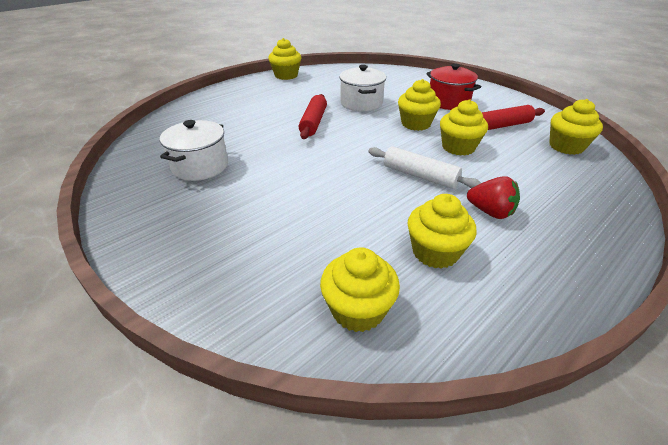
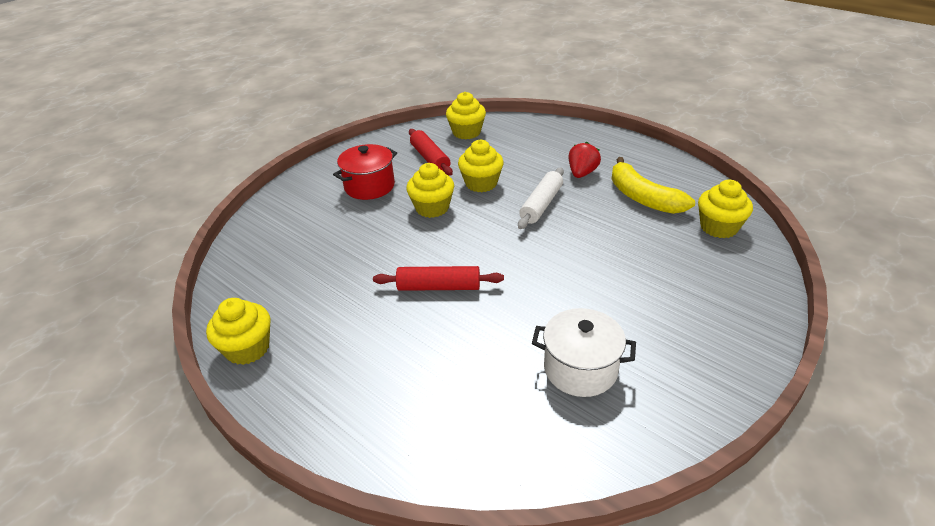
camera: 95 degrees left, 0 degrees up
(361, 103) = (374, 251): white pot -> none
(435, 252) = (643, 197): yellow cupcake -> yellow banana

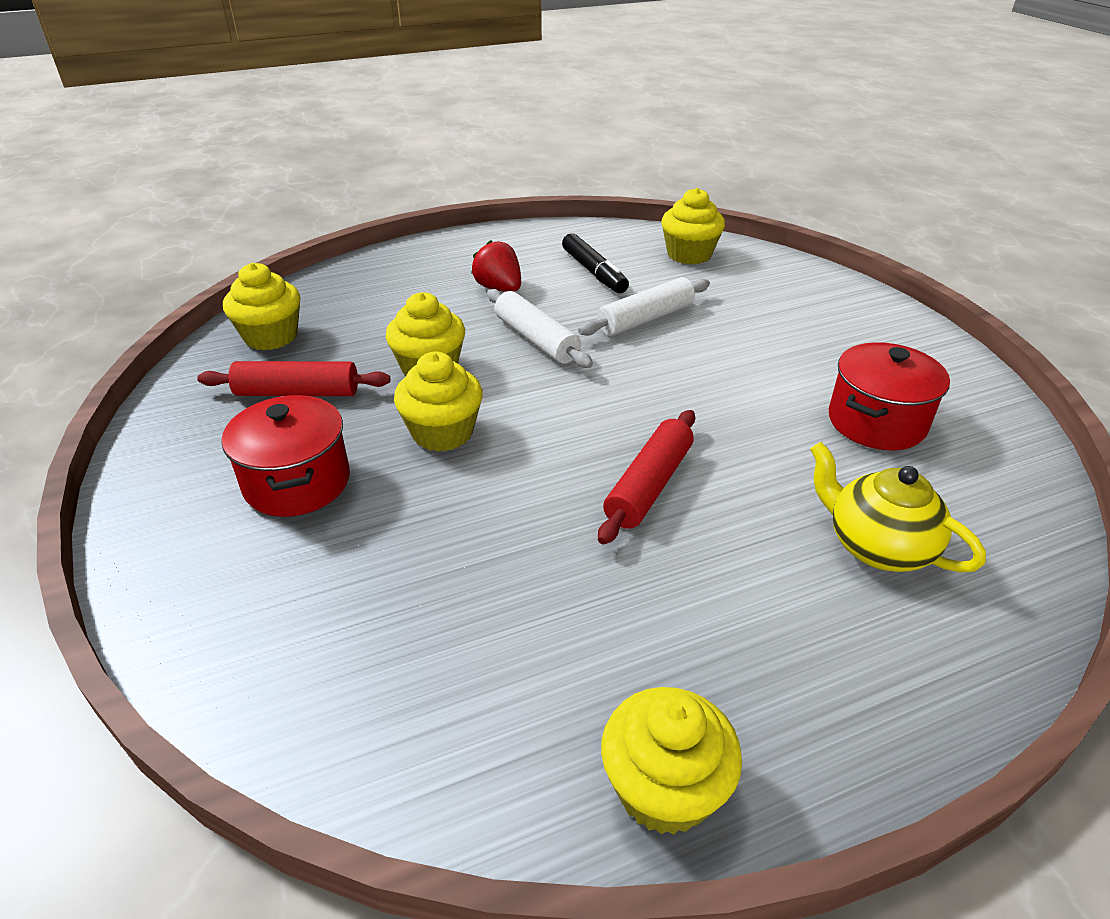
camera: 65 degrees left, 0 degrees up
(446, 391) = (877, 546): none -> yellow teapot
(580, 369) = (876, 422): white pot -> red pot
(607, 235) = (645, 319): none -> white rolling pin
(643, 197) = (594, 272): yellow banana -> black marker

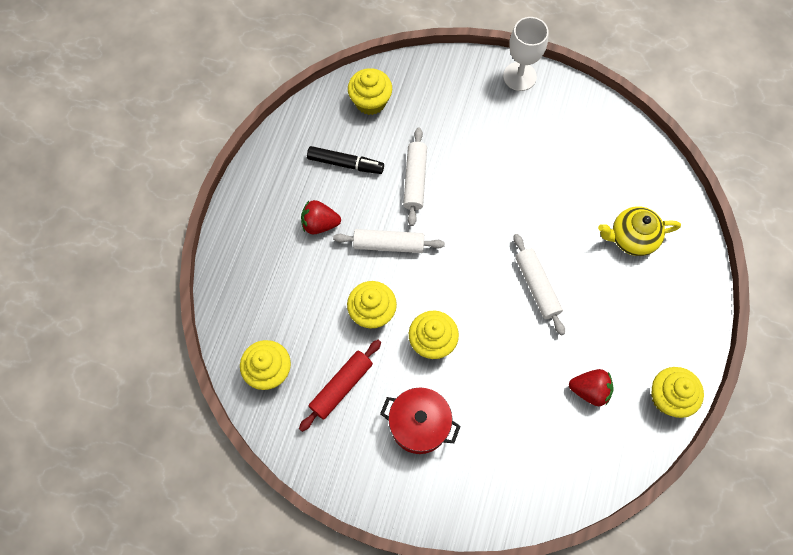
camera: 50 degrees left, 30 degrees up
(546, 647) = (589, 390): none -> red strawberry
(649, 486) = (537, 286): red rolling pin -> white rolling pin
(876, 422) = (571, 164): red pot -> none
(903, 325) = (519, 76): none -> white goblet

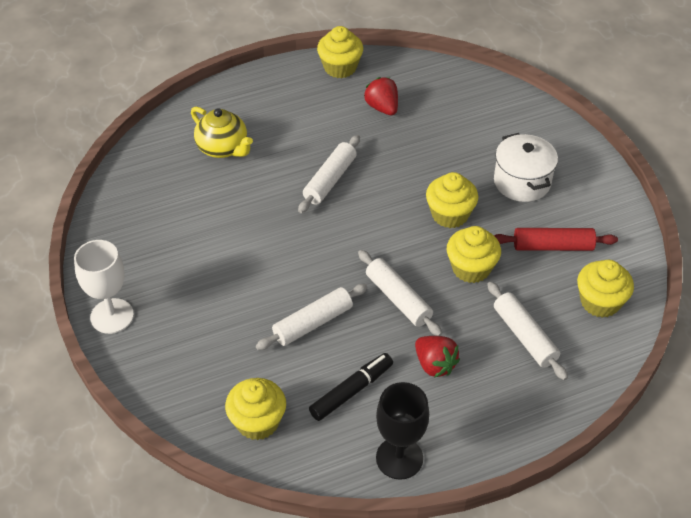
camera: 130 degrees left, 20 degrees down
(278, 154) = (399, 458): none -> black goblet
(290, 296) = (525, 336): none -> white rolling pin
(345, 163) = (351, 391): black marker -> black marker turned 75 degrees clockwise
(419, 425) = (522, 182): red pot -> white pot

